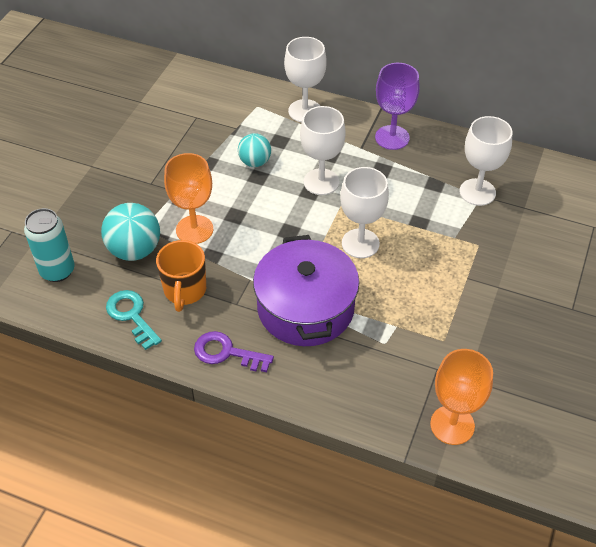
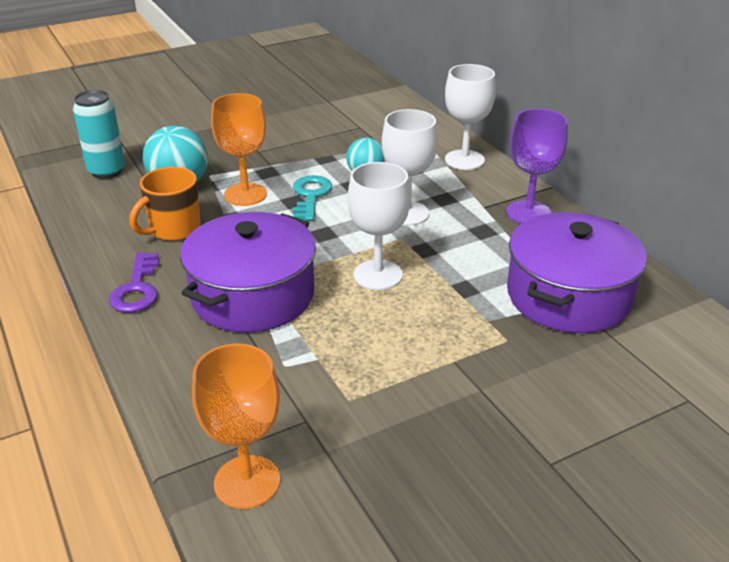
camera: 40 degrees right, 15 degrees down
(131, 316) = (109, 224): turquoise key -> turquoise key (310, 196)
(226, 353) = (137, 289): purple key -> purple key turned 150 degrees counterclockwise
(477, 192) = (568, 296): white goblet -> purple pot

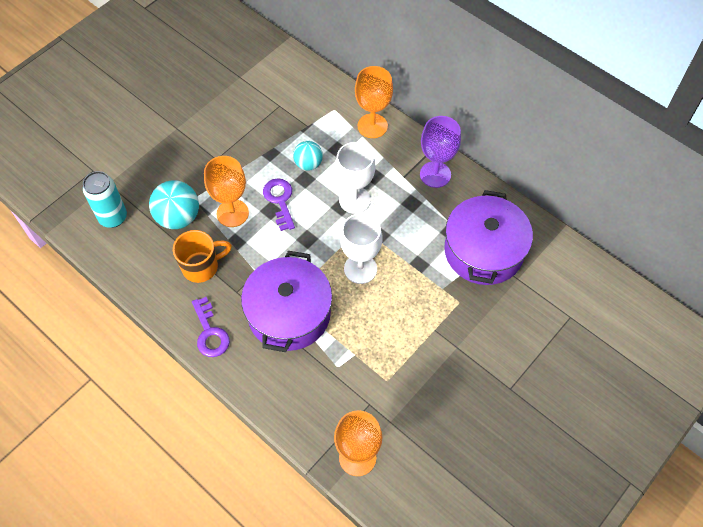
camera: 20 degrees left, 25 degrees up
(174, 229) = (201, 267): orange mug -> orange mug turned 135 degrees counterclockwise
(310, 196) = (280, 200): turquoise key -> purple key
(464, 160) = (372, 126): white goblet -> orange goblet

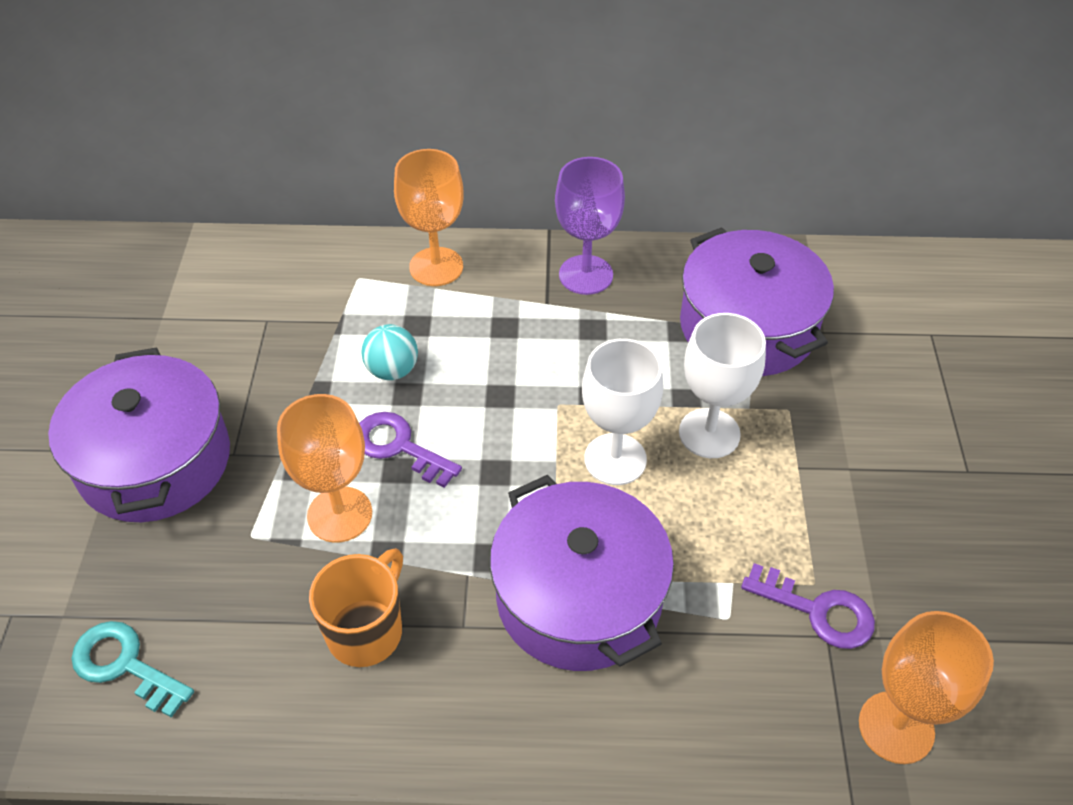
camera: 40 degrees left, 10 degrees down
(113, 217) = (124, 665): turquoise can -> turquoise key
(178, 217) = (251, 583): turquoise ball -> none
(186, 142) = (155, 461): none -> purple pot
(210, 333) = (483, 723): purple key -> purple key (818, 611)
(354, 200) = (510, 374): white goblet -> white goblet (709, 433)

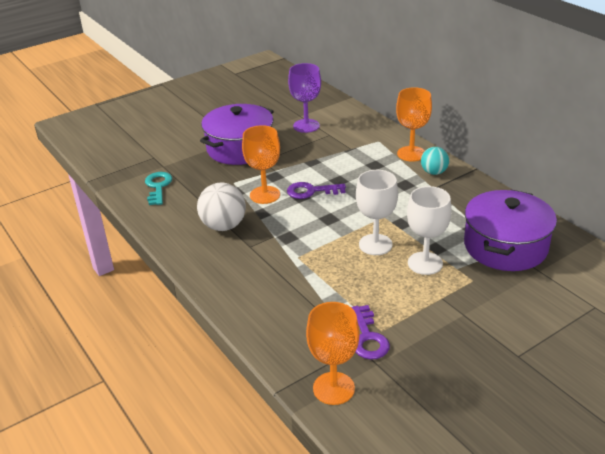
camera: 55 degrees right, 15 degrees down
(366, 631) = (223, 226): orange mug -> white ball
(392, 370) = (345, 171): turquoise ball -> turquoise ball (434, 172)
(399, 447) = (311, 191): purple key -> purple key turned 90 degrees counterclockwise
(579, 597) = (295, 267): purple pot -> none
(586, 275) = (465, 189): purple goblet -> purple goblet (306, 126)

